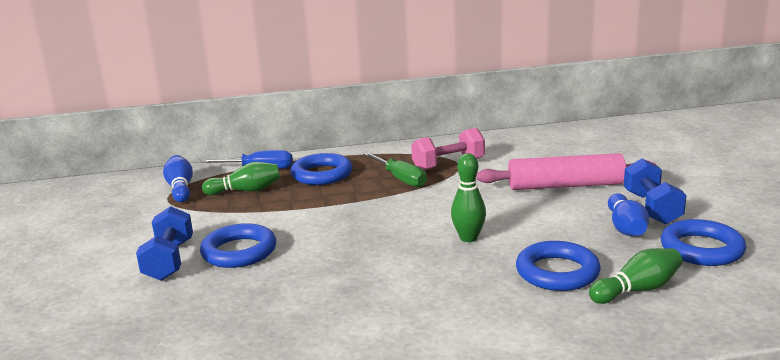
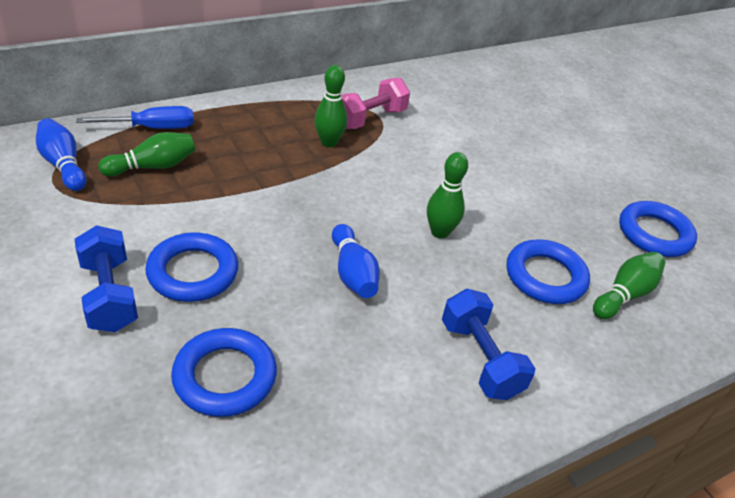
camera: 25 degrees left, 20 degrees up
(322, 174) = (234, 136): blue ring -> blue ring (225, 376)
(401, 179) = (329, 142): green screwdriver -> green bowling pin
(565, 186) = (500, 149): pink rolling pin -> none
(626, 228) = (579, 208): blue bowling pin -> blue bowling pin (353, 273)
(652, 208) = (590, 179): blue dumbbell -> blue dumbbell (480, 359)

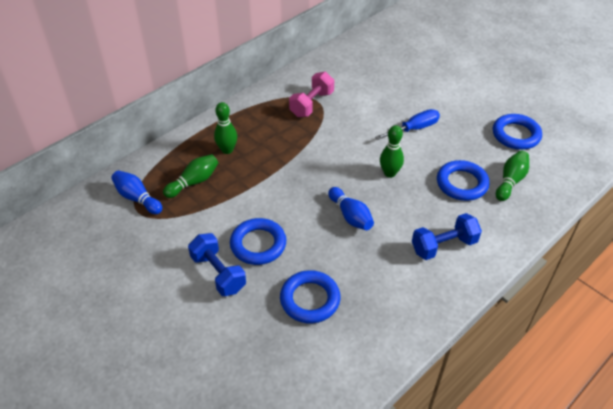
camera: 10 degrees left, 5 degrees up
(153, 128) = (177, 154): blue screwdriver -> blue screwdriver (414, 128)
(329, 142) = (294, 130): green bowling pin -> green bowling pin (227, 150)
(480, 359) = (443, 246): blue dumbbell -> blue dumbbell turned 75 degrees counterclockwise

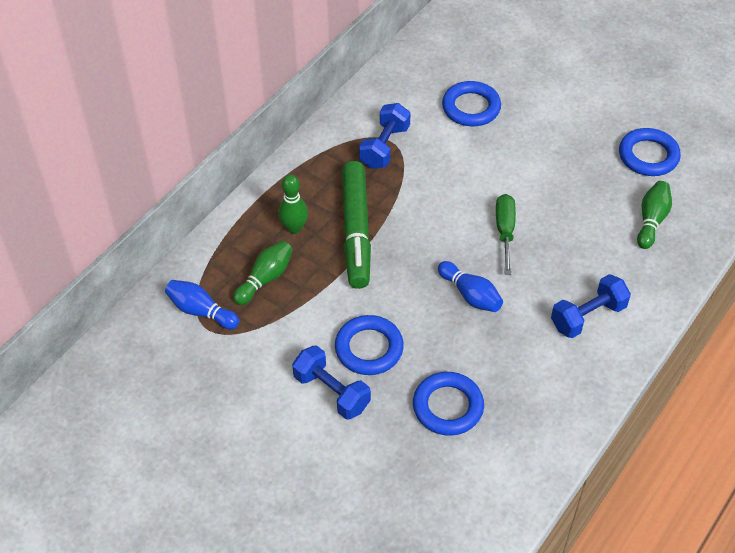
camera: 10 degrees left, 5 degrees up
(273, 158) = (356, 231): none -> green marker
(312, 104) = (384, 147): pink dumbbell -> blue dumbbell
(389, 173) = (505, 231): green bowling pin -> green screwdriver
(414, 128) = (522, 164): blue screwdriver -> none
(461, 183) = (594, 232): blue ring -> blue ring (471, 108)

